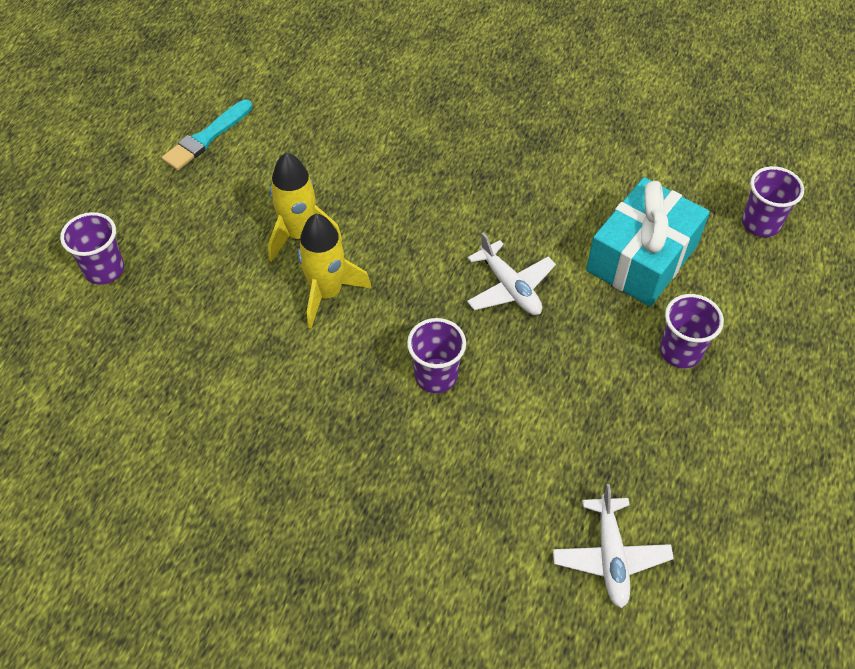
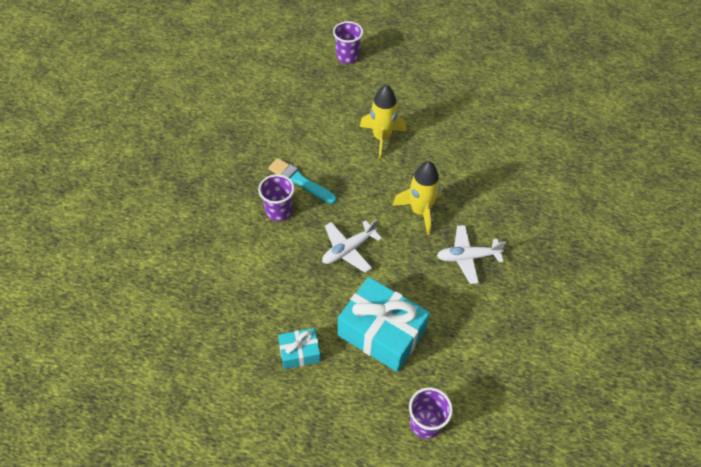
camera: 85 degrees right, 0 degrees up
(207, 137) = (454, 86): turquoise brush -> turquoise brush (300, 181)
(327, 293) = (338, 155): yellow rocket -> yellow rocket (420, 211)
(610, 556) = (153, 301): white plane -> white plane (467, 257)
(680, 351) = (299, 352): purple cup -> turquoise gift

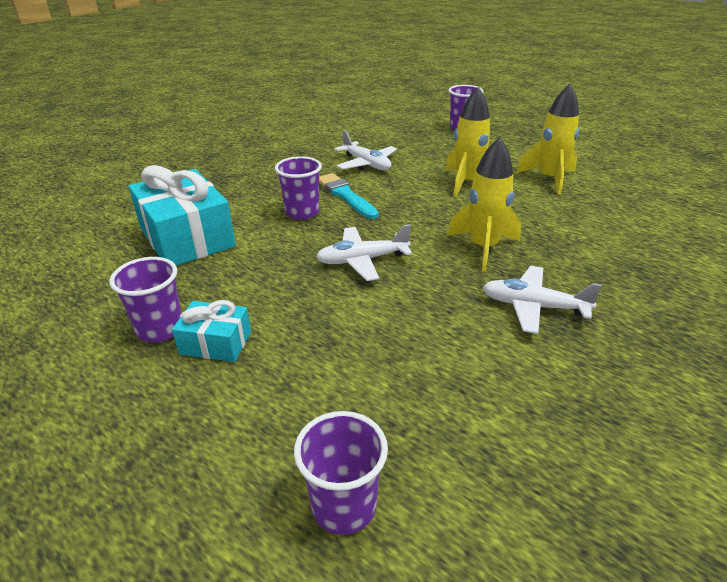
camera: 25 degrees right, 20 degrees down
(257, 354) = (160, 329): none -> purple cup
(294, 134) = (366, 164): none -> white plane
(381, 332) = (349, 355): turquoise gift -> turquoise gift (187, 237)
(438, 116) = (549, 179): none -> yellow rocket

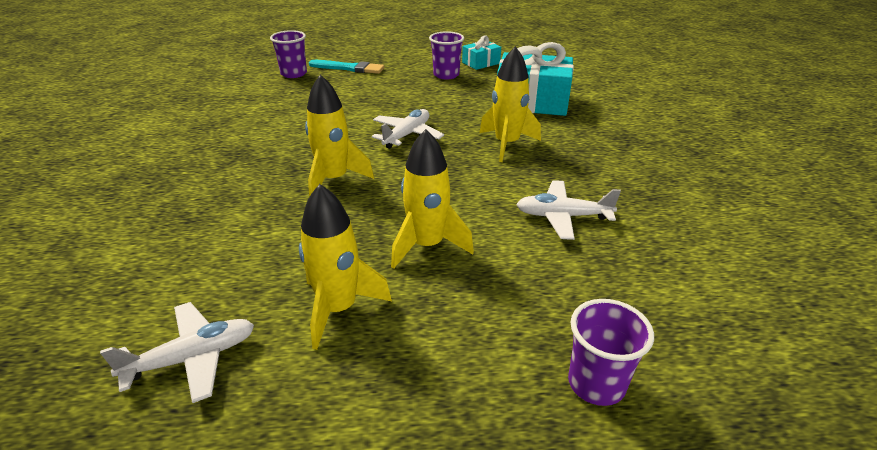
camera: 135 degrees right, 0 degrees up
(216, 343) = (413, 81): turquoise gift -> turquoise gift (481, 63)
(302, 212) = (507, 144): purple cup -> yellow rocket
(346, 195) = (507, 172): turquoise brush -> turquoise brush (349, 68)
(534, 306) = (264, 156): white plane -> white plane (192, 358)

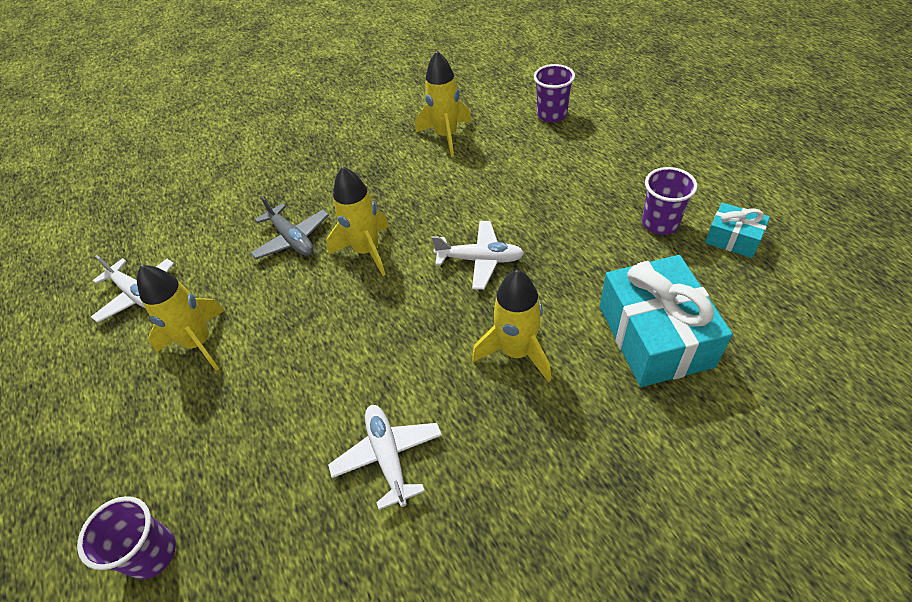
camera: 70 degrees right, 15 degrees up
(261, 217) = (292, 239): none -> grey plane
(349, 68) = (602, 141): turquoise brush -> none
(427, 245) = (294, 362): yellow rocket -> yellow rocket (446, 136)

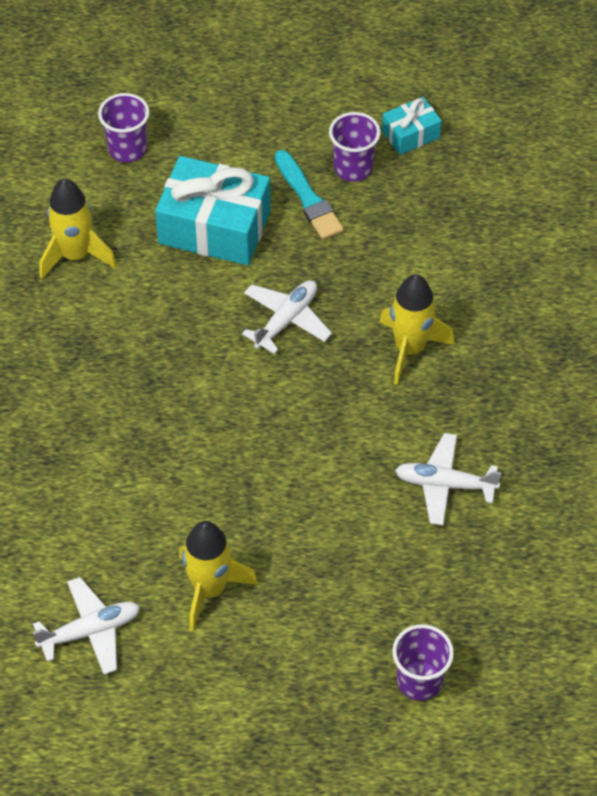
camera: 65 degrees left, 5 degrees up
(292, 239) = (123, 462): grey plane -> none
(367, 251) = (198, 404): yellow rocket -> none
(604, 214) = (308, 199): none -> turquoise brush
(654, 336) = (464, 251): turquoise gift -> turquoise gift (214, 227)

